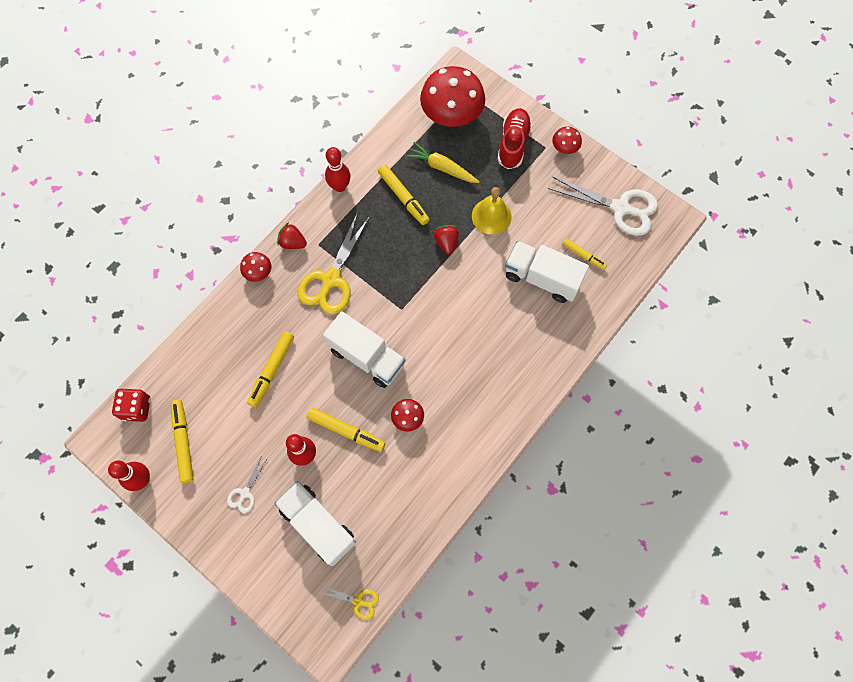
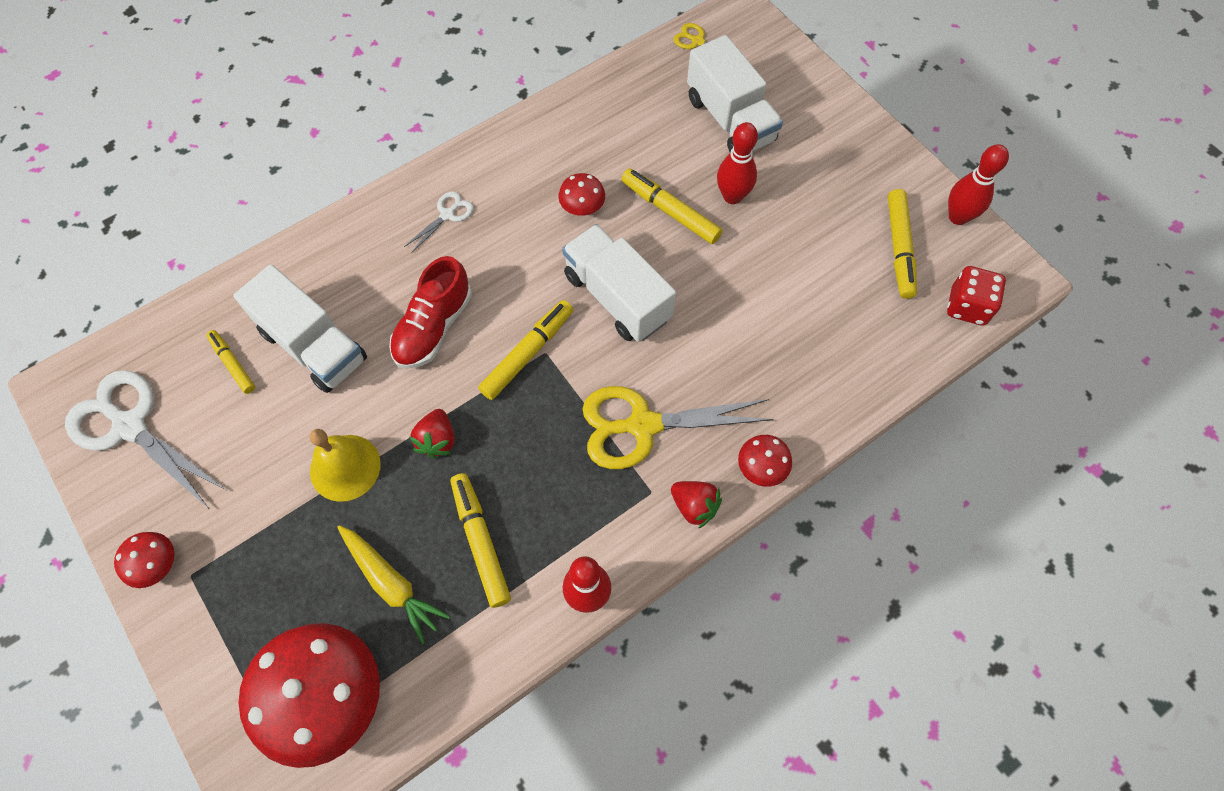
camera: 165 degrees left, 5 degrees down
(245, 493) = (819, 172): white scissors -> white scissors (447, 215)
(272, 370) = (761, 311): yellow marker -> yellow marker (527, 353)
(331, 279) = (643, 425): yellow scissors -> yellow scissors turned 135 degrees counterclockwise
(513, 144) = (243, 598): red shoe -> red shoe (433, 327)

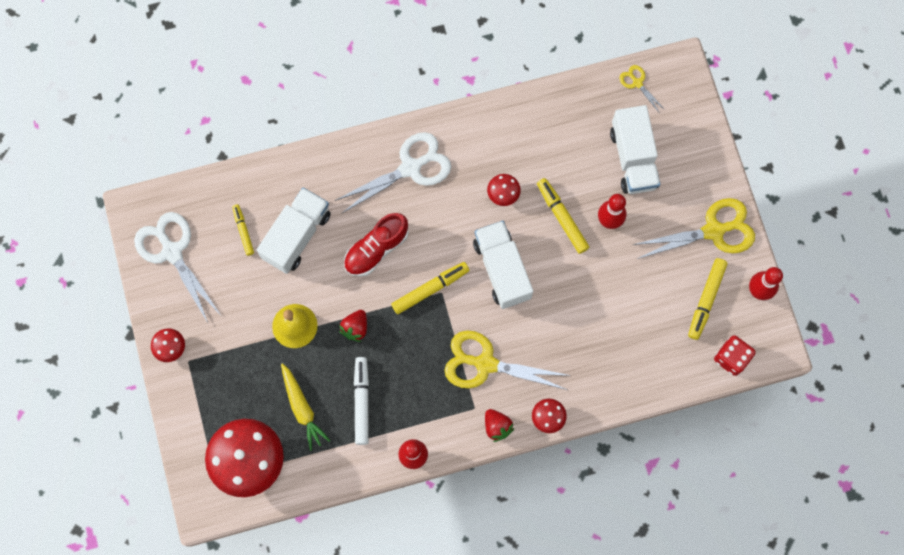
camera: 20 degrees right, 10 degrees up
(314, 346) = (297, 236): white truck -> white truck turned 120 degrees counterclockwise
(447, 215) = (410, 168): white scissors -> white scissors, size x2.10
(480, 541) = (361, 402): yellow marker -> white marker
(867, 167) = (713, 231): none -> yellow scissors

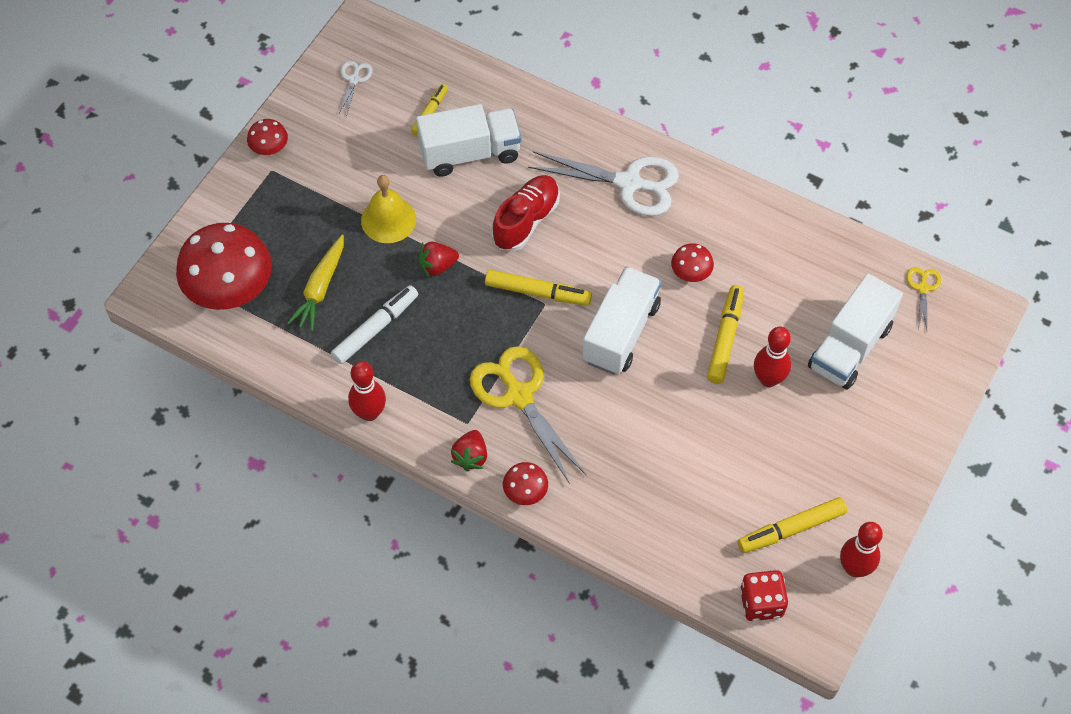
camera: 45 degrees right, 15 degrees down
(172, 252) = (354, 79): white scissors -> white scissors, size x0.48
(376, 249) = (526, 221): red shoe -> red shoe turned 120 degrees clockwise
(713, 231) = (865, 476): yellow scissors -> none

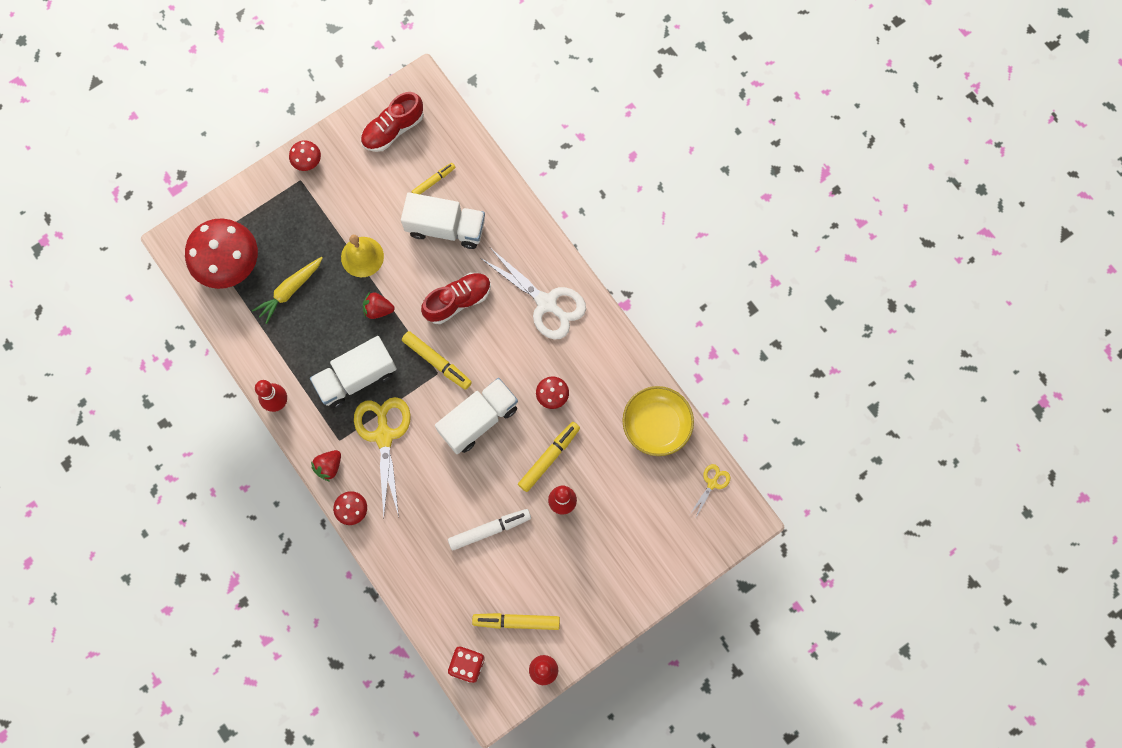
camera: 25 degrees right, 15 degrees up
(354, 79) = (393, 129): white scissors -> red shoe
(375, 328) = (312, 339): white marker -> white marker (489, 529)
(825, 254) = (656, 424): none -> yellow bowl
(849, 347) = (633, 505): white truck -> white truck (356, 377)

